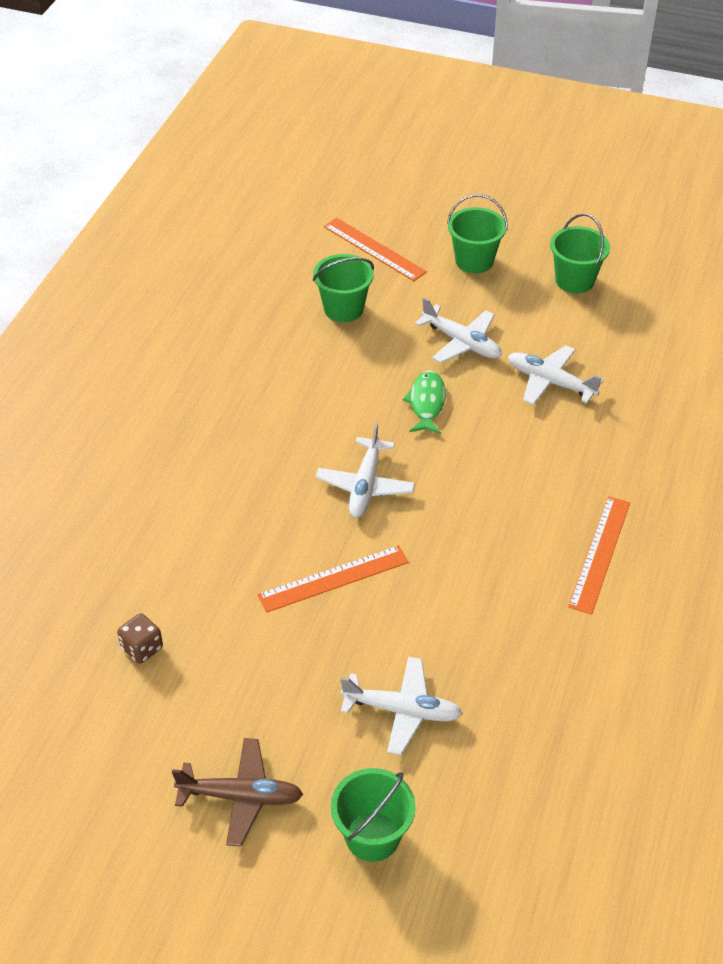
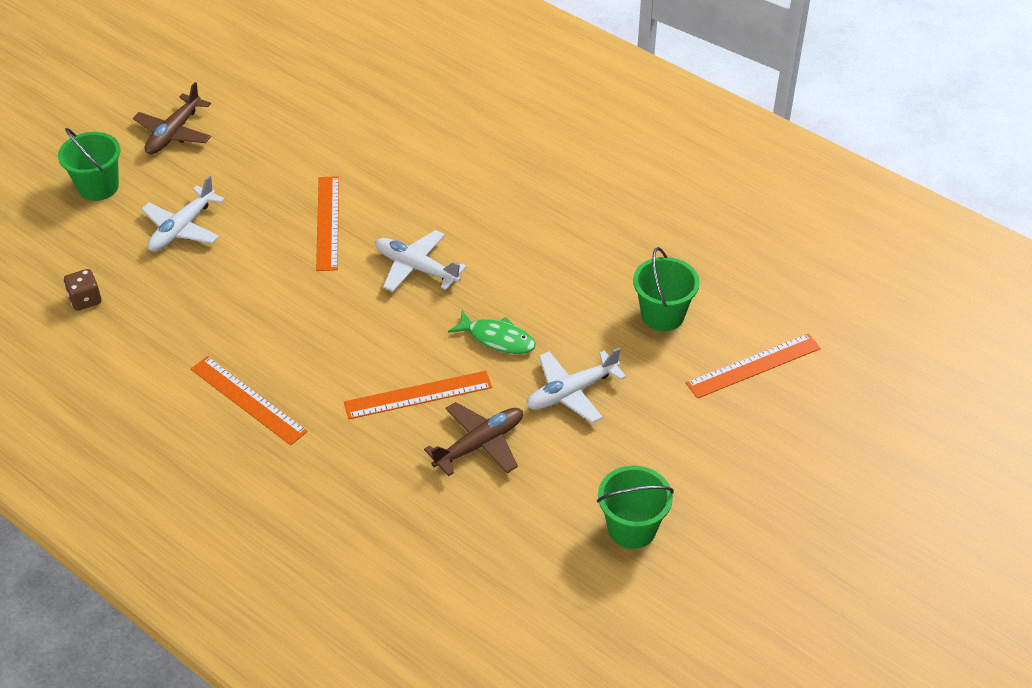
camera: 110 degrees right, 0 degrees up
(142, 648) = (327, 110): brown dice -> brown dice (85, 300)
(474, 261) = (701, 446): green bucket -> none
(521, 436) = (418, 395): none -> orange ruler
(550, 382) = (479, 444): white plane -> brown plane

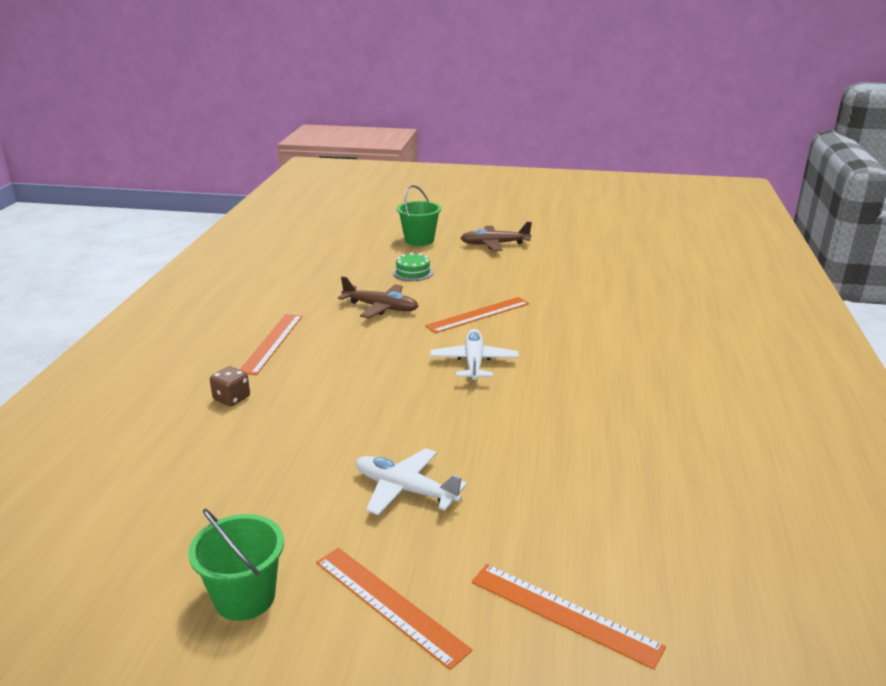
camera: 60 degrees right, 20 degrees down
(85, 300) = (318, 266): brown dice -> brown dice (231, 398)
(182, 228) = (413, 272): white plane -> green cake
(418, 395) = (333, 409): orange ruler -> orange ruler (389, 604)
(479, 444) = (299, 459): brown plane -> brown plane (381, 308)
(497, 339) = (434, 426): green fish -> none
(662, 315) = (566, 514): green bucket -> none

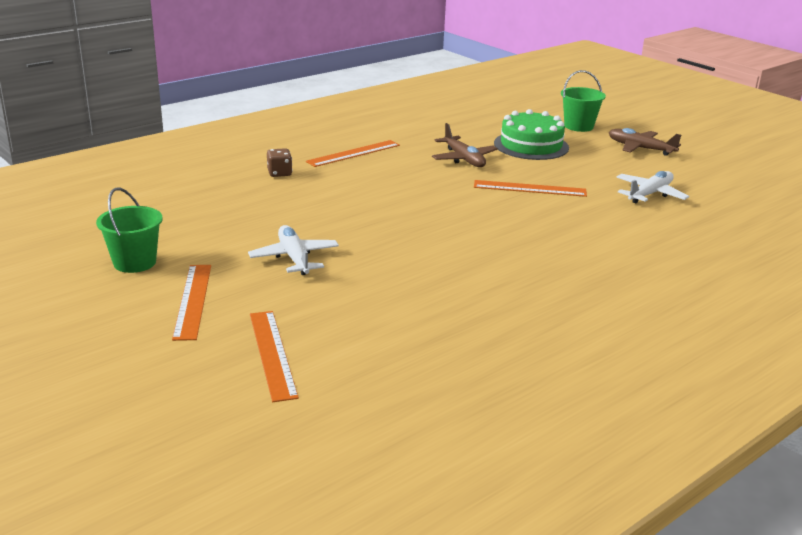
camera: 40 degrees right, 0 degrees up
(413, 272) = (531, 145): green cake -> green cake, size x1.90
(474, 362) = (468, 214): white plane -> white plane (650, 194)

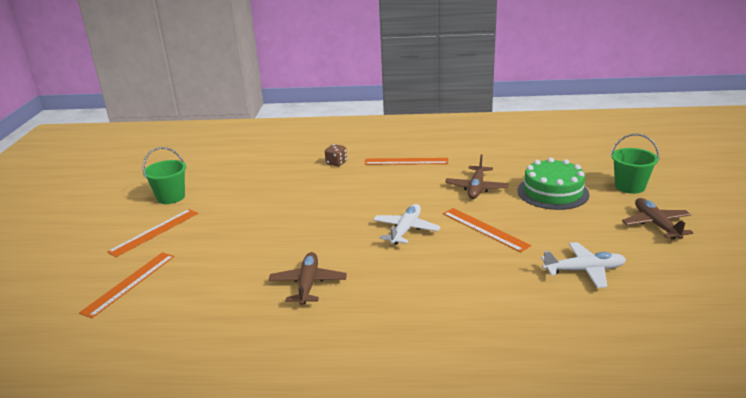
camera: 45 degrees right, 0 degrees up
(294, 258) = (244, 225): white plane -> white plane (406, 230)
(464, 280) = (308, 284): none -> brown plane

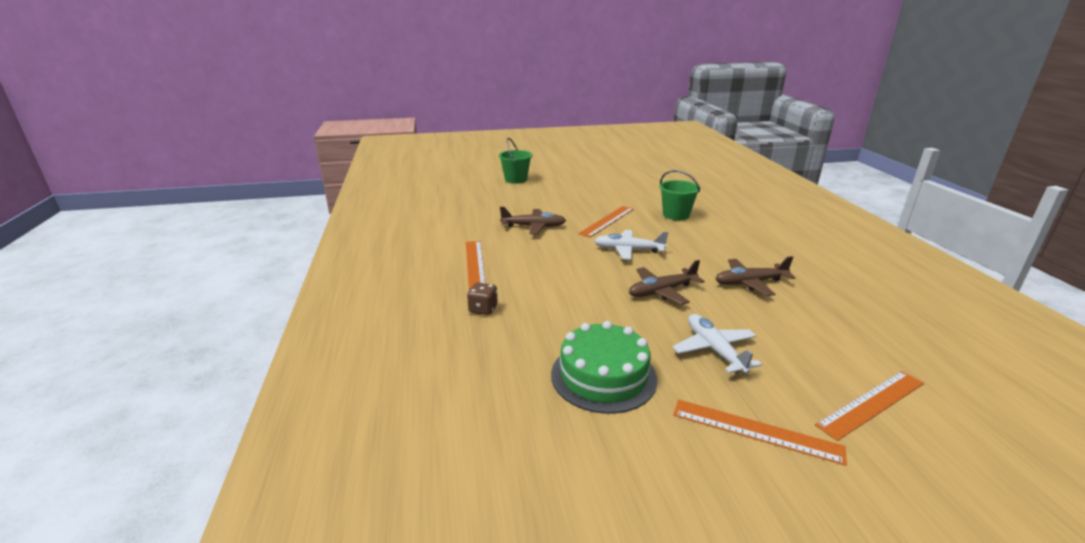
camera: 105 degrees left, 0 degrees up
(129, 283) = (871, 403): orange ruler -> orange ruler turned 45 degrees counterclockwise
(171, 197) = (647, 457): green bucket -> green bucket (676, 215)
(552, 192) = (533, 200): green cake -> green cake (603, 376)
(584, 271) = (643, 193): white plane -> white plane (714, 350)
(656, 224) = (571, 176): brown plane -> brown plane (662, 291)

